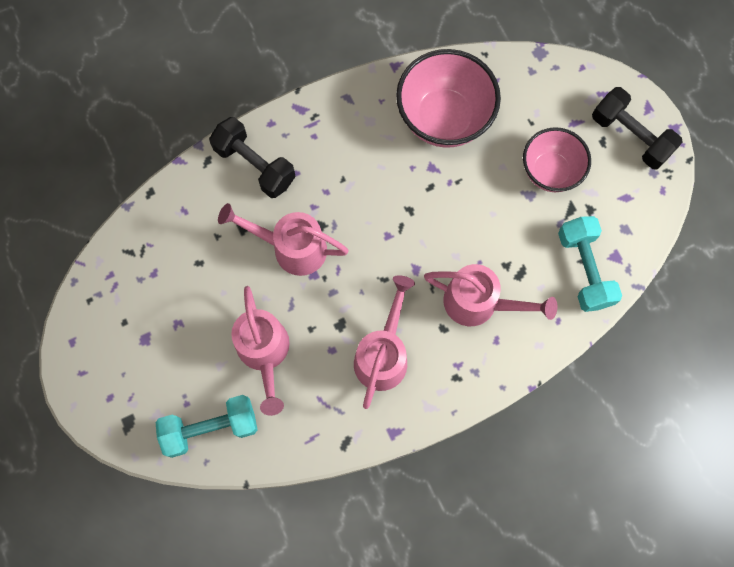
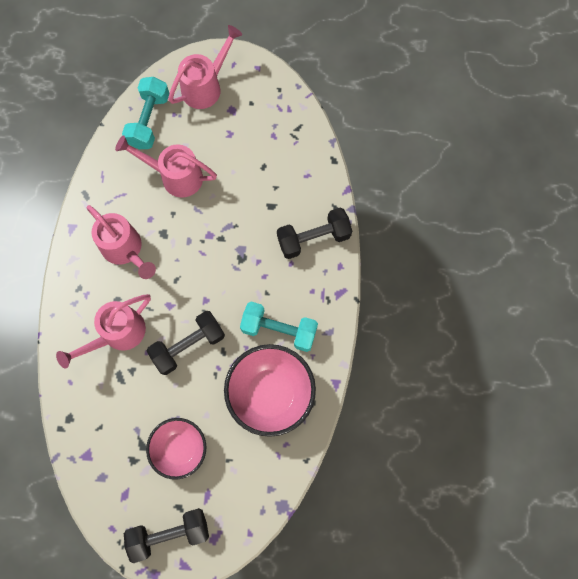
camera: 120 degrees right, 0 degrees up
(292, 248) = (236, 231): pink watering can -> pink watering can (206, 86)
(445, 224) = (188, 345): none -> black dumbbell
(584, 269) = (93, 425): turquoise dumbbell -> turquoise dumbbell (279, 330)

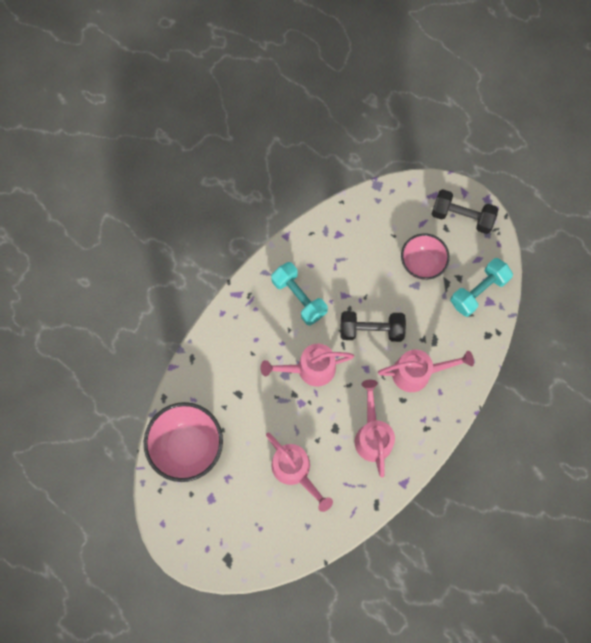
camera: 145 degrees left, 0 degrees up
(149, 120) = (284, 537): turquoise dumbbell -> turquoise dumbbell (478, 291)
(206, 86) = (217, 536): pink watering can -> pink watering can (310, 369)
(270, 394) = (335, 258): pink bowl -> pink bowl (188, 446)
(313, 238) = (225, 346): black dumbbell -> none

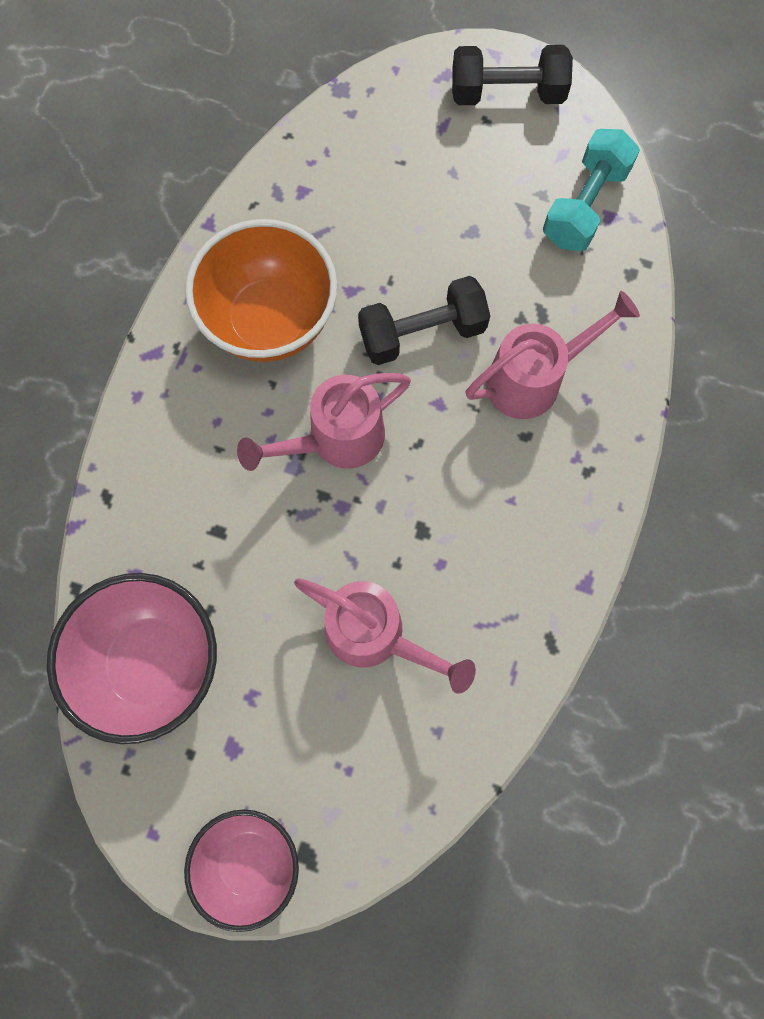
camera: 20 degrees left, 0 degrees up
(299, 297) = (270, 321): turquoise dumbbell -> orange bowl
(372, 435) = (495, 518): pink watering can -> none
(421, 263) = (468, 192): pink bowl -> pink bowl (249, 862)

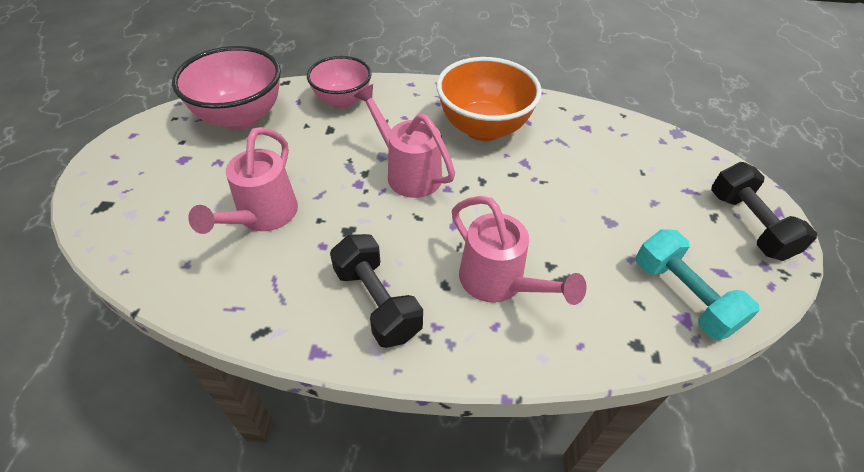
camera: 75 degrees right, 25 degrees down
(249, 862) = (105, 179): pink bowl -> pink bowl (342, 101)
(422, 333) = (508, 205): black dumbbell -> black dumbbell (377, 302)
(584, 206) = (683, 296): turquoise dumbbell -> turquoise dumbbell turned 45 degrees clockwise

